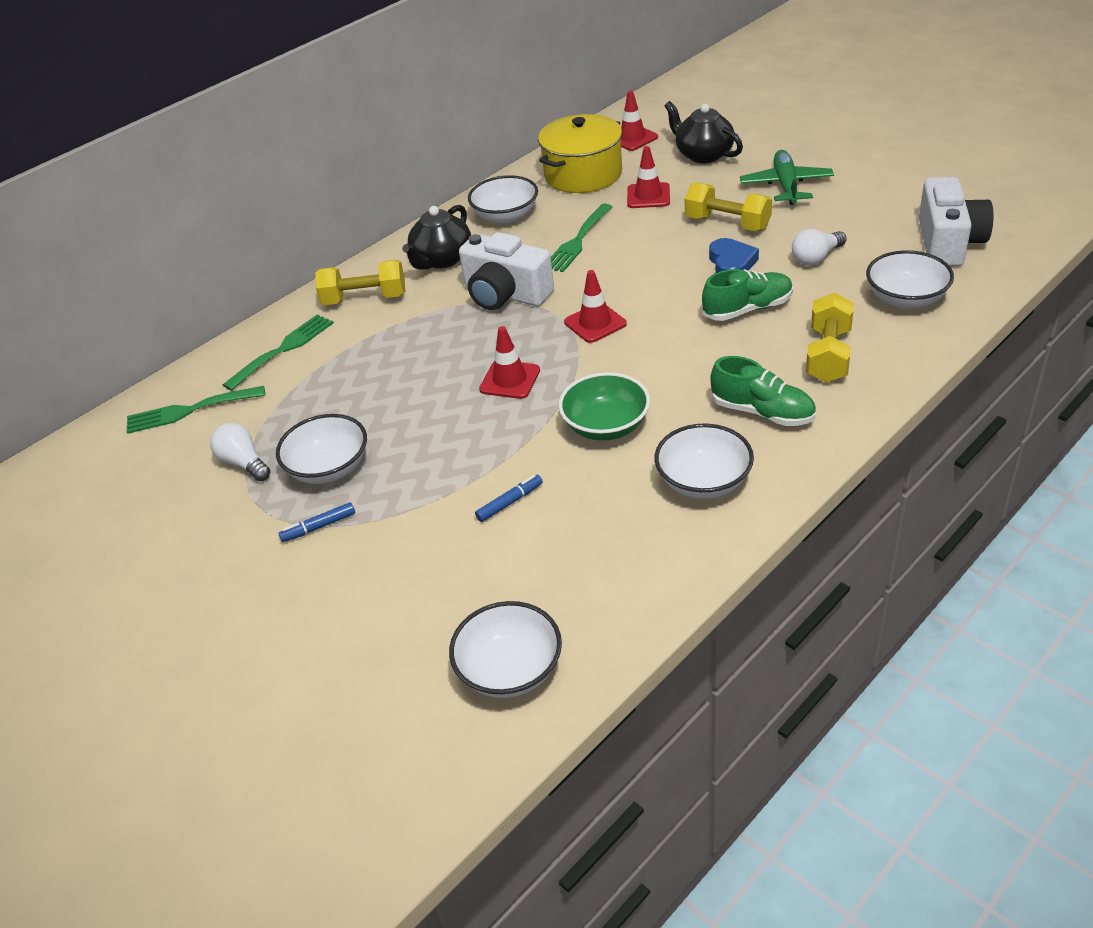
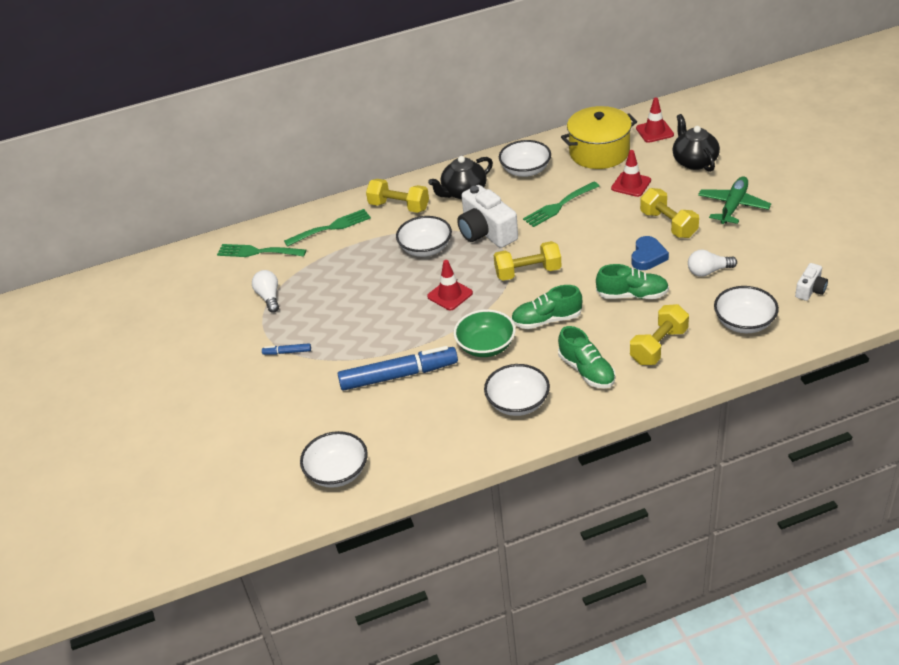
camera: 25 degrees right, 0 degrees up
(329, 468) = (313, 317): white bowl -> white bowl (425, 248)
(510, 502) = (399, 375): blue marker -> blue marker, size x2.37
(595, 323) = (528, 272): red traffic cone -> yellow dumbbell
(662, 370) = (546, 320): none -> green shoe
(948, 243) = (810, 290): white camera -> white camera, size x0.51

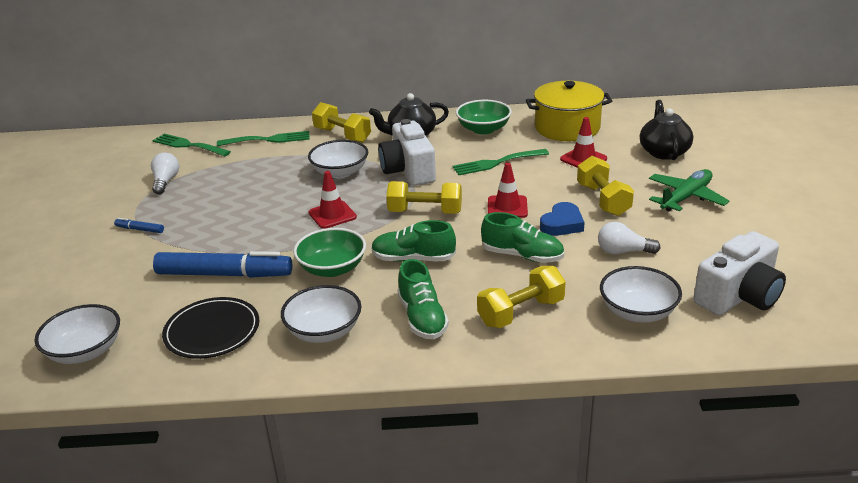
camera: 15 degrees right, 10 degrees down
(428, 427) = (212, 331): none -> black plate
(525, 170) = (483, 129): white bowl -> green bowl
(654, 131) = (635, 121): red traffic cone -> red traffic cone (507, 207)
(810, 290) = (739, 296): white camera -> white camera, size x1.95

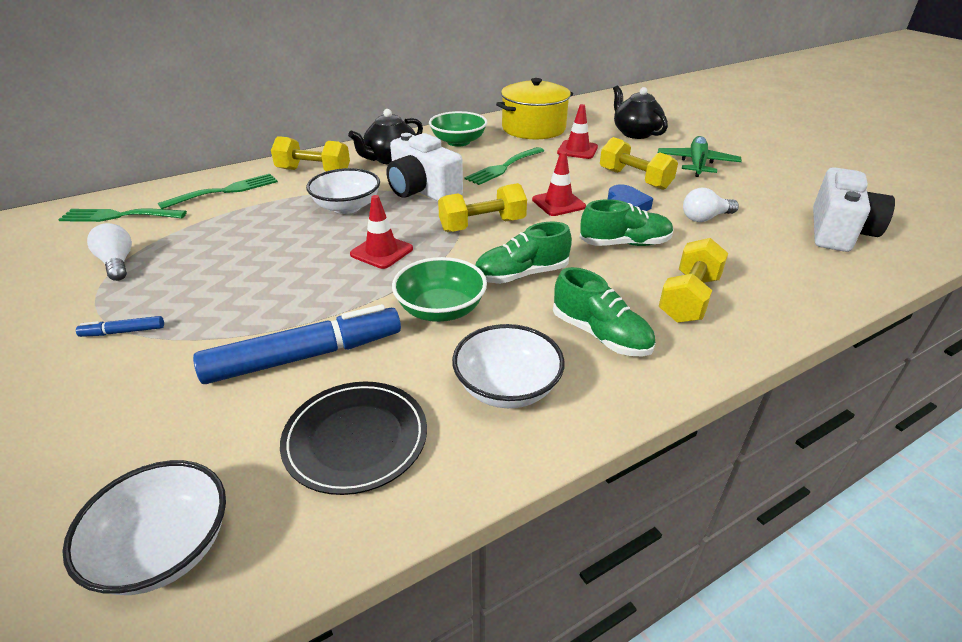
camera: 30 degrees left, 5 degrees up
(637, 312) = (784, 267): white bowl -> none

